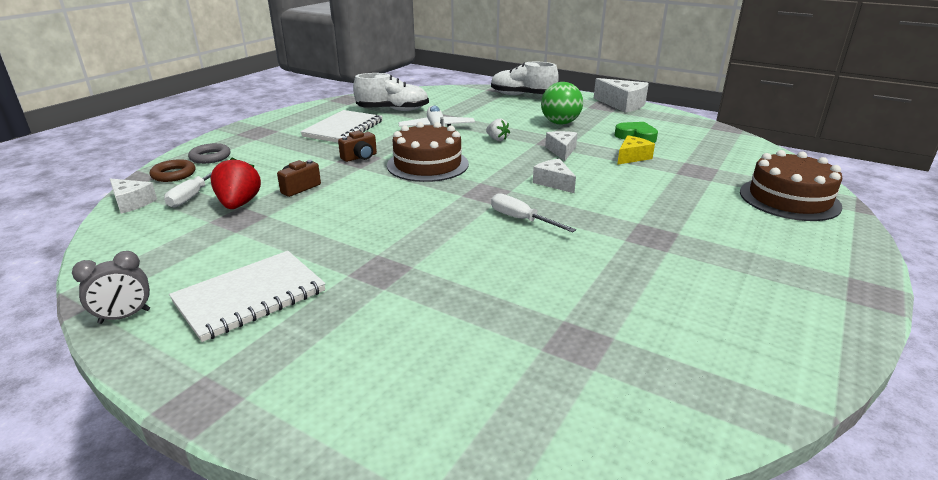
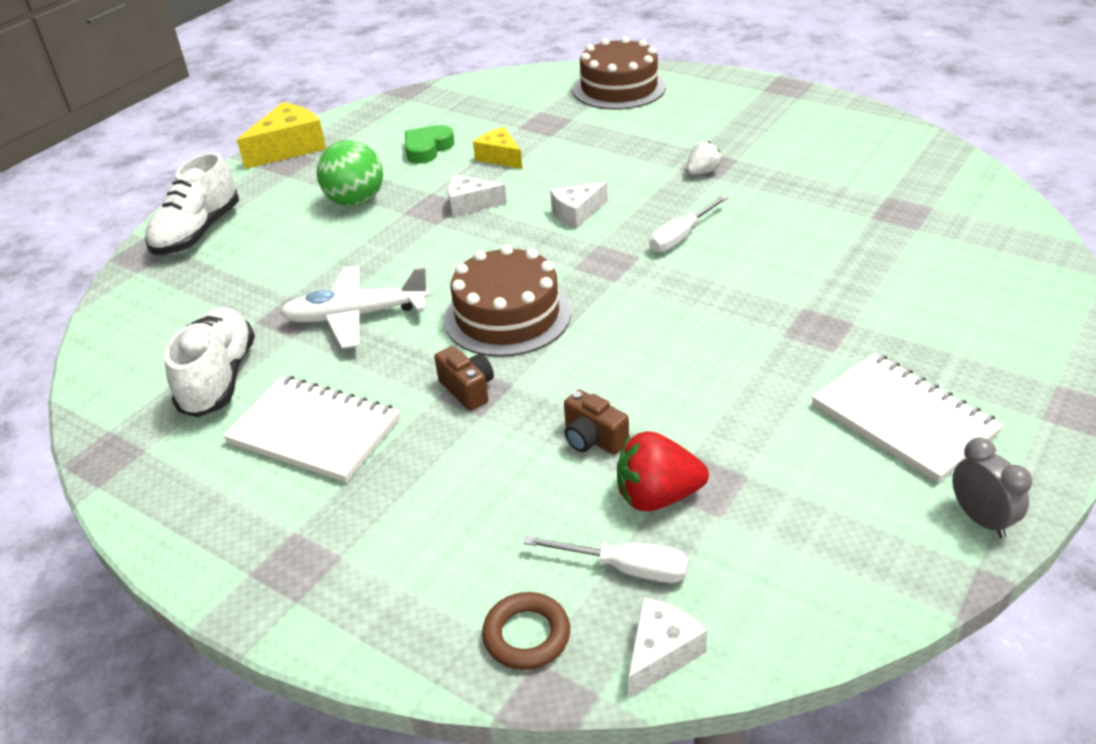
camera: 85 degrees left, 10 degrees up
(210, 157) = (437, 603): grey ring -> none
(497, 139) = (413, 256): white strawberry -> white strawberry (702, 172)
(622, 104) = (289, 148): white cheese -> yellow cheese

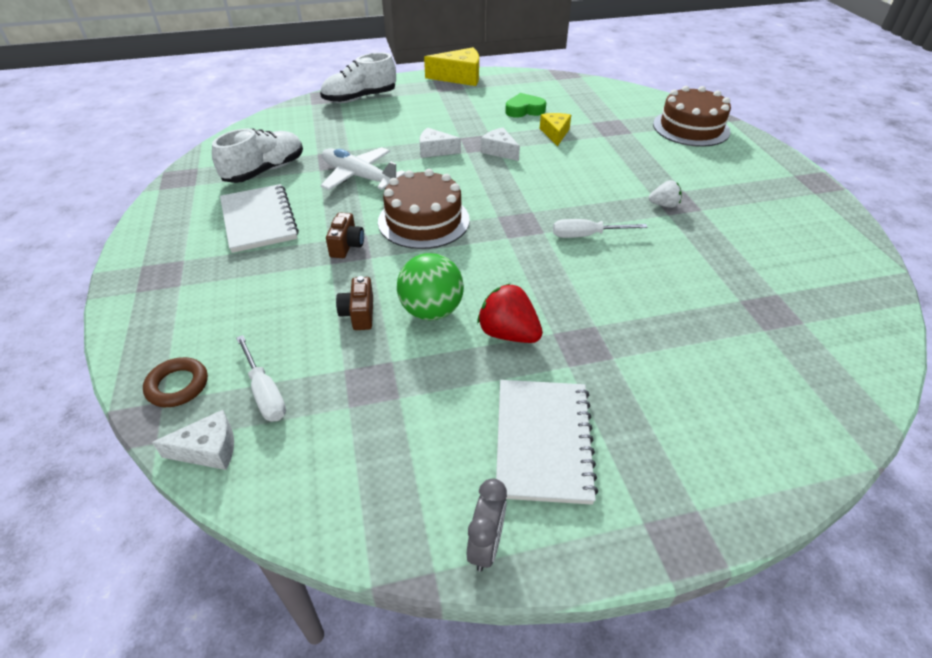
camera: 40 degrees right, 5 degrees up
(356, 201) = (447, 119): green ball -> green ball (431, 311)
(577, 213) = (547, 187): white cheese -> white cheese (435, 150)
(657, 496) = (338, 369): red strawberry -> red strawberry (508, 334)

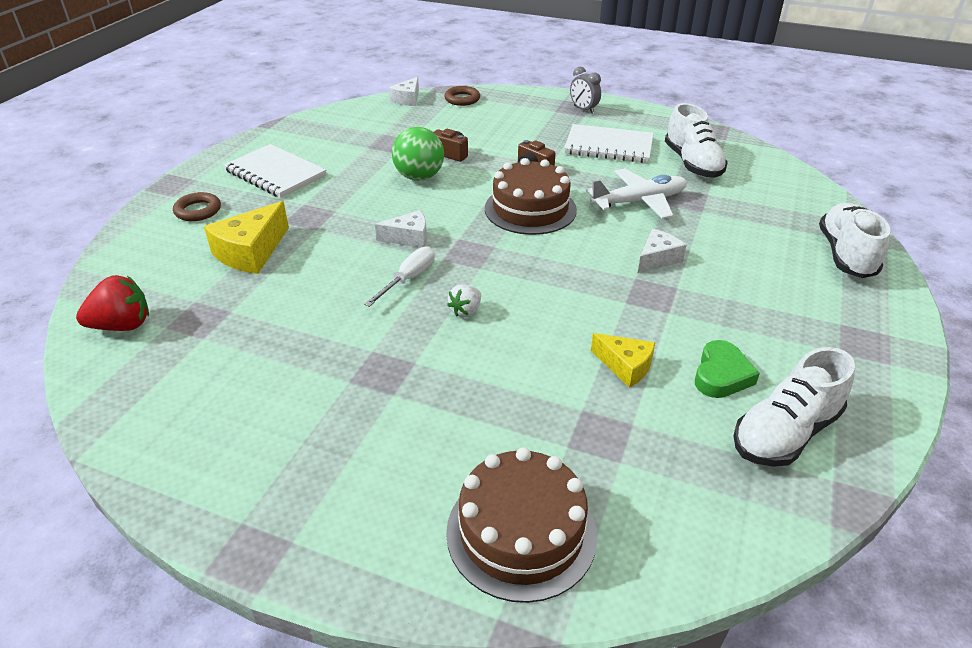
camera: 125 degrees right, 5 degrees down
(265, 392) = (425, 116): white screwdriver -> none
(459, 77) = (891, 365): yellow cheese -> yellow cheese (251, 252)
(486, 545) = (257, 141): grey clock -> grey clock (583, 109)
(499, 151) = (618, 300): white cheese -> white cheese (409, 238)
(508, 334) = (360, 195): red strawberry -> red strawberry (122, 326)
(543, 91) = (785, 433): none -> white shoe
(664, 205) = (389, 358): white strawberry -> white strawberry (466, 311)
(685, 449) = (198, 211): none -> brown ring

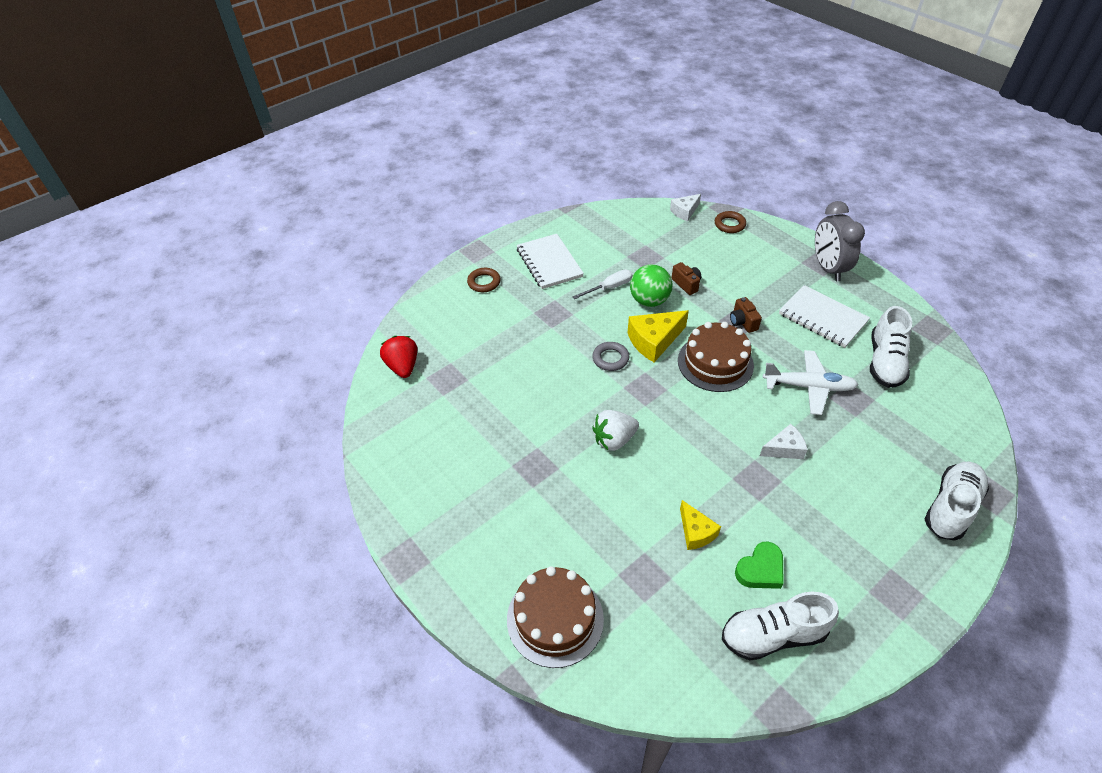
camera: 30 degrees right, 10 degrees up
(122, 326) = (403, 366): red strawberry -> red strawberry turned 120 degrees counterclockwise
(251, 252) = (501, 333): yellow cheese -> yellow cheese (654, 341)
(408, 279) = (590, 396): white screwdriver -> white screwdriver (609, 287)
(409, 238) = (610, 358): white cheese -> grey ring
(466, 311) = (614, 440): white strawberry -> white strawberry, size x1.66
(583, 109) = (828, 268): grey clock -> grey clock, size x1.82

